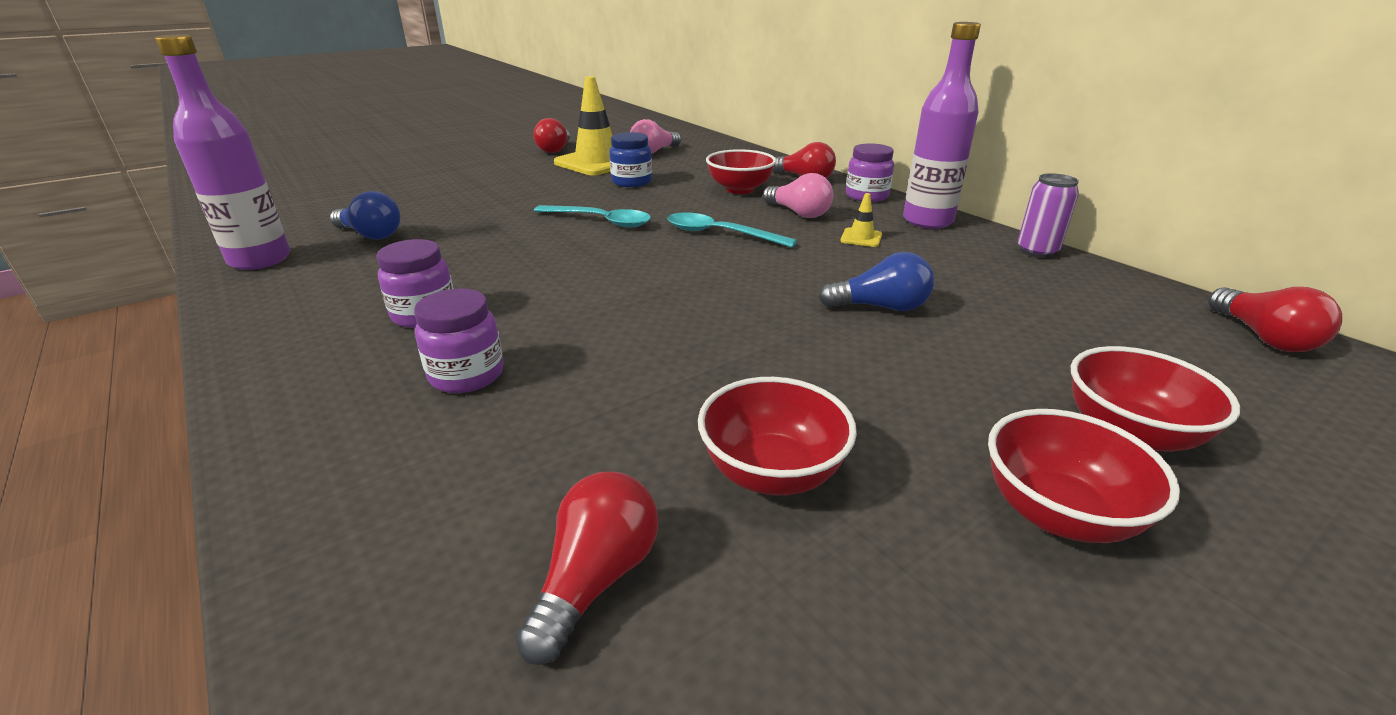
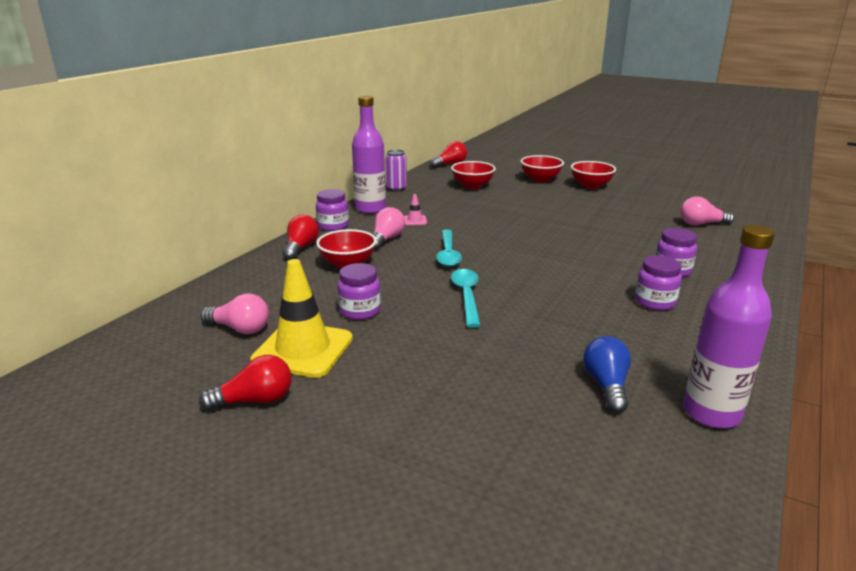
camera: 115 degrees left, 5 degrees down
(595, 579) = (701, 224): red light bulb -> pink light bulb
(631, 182) = (360, 311): blue jar -> purple jar
(772, 472) = (629, 213): red bowl -> red bowl (472, 186)
(861, 238) = (415, 220): yellow traffic cone -> pink traffic cone
(880, 307) = (497, 210): blue light bulb -> none

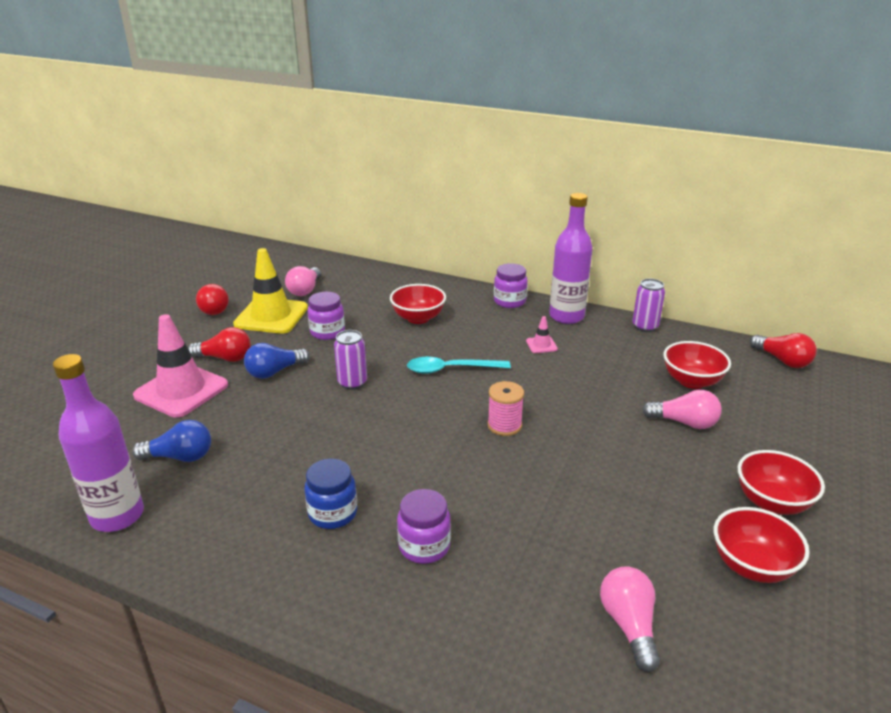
camera: 85 degrees right, 5 degrees up
(301, 248) = (451, 293): red light bulb -> red light bulb (225, 358)
(386, 239) = (482, 332): pink light bulb -> pink light bulb (684, 422)
(441, 339) = (274, 372): none -> blue light bulb
(466, 296) = (352, 383): turquoise spoon -> purple can
(477, 402) = (181, 390): none -> pink traffic cone
(529, 240) = (504, 425): none -> pink spool
(540, 179) = (769, 445): red bowl -> red bowl (751, 566)
(655, 302) = (333, 513): purple jar -> blue jar

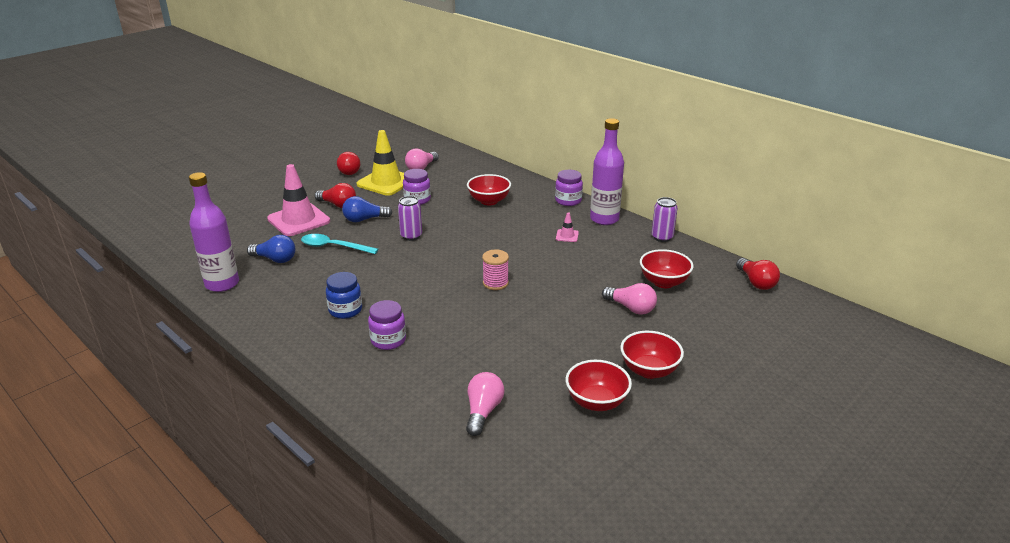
camera: 20 degrees right, 0 degrees up
(451, 369) = (486, 240): turquoise spoon -> turquoise spoon (334, 247)

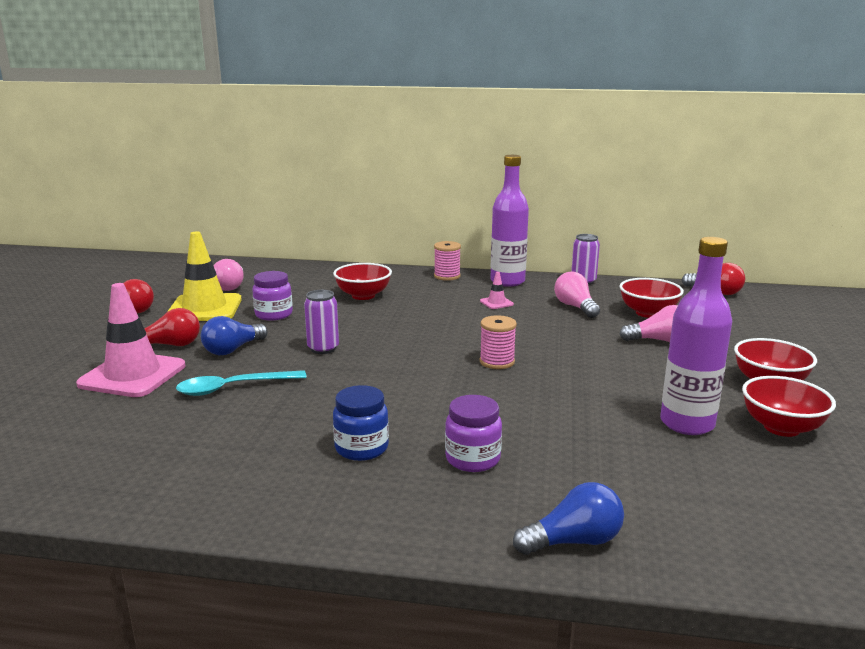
camera: 35 degrees left, 10 degrees down
(222, 284) = (111, 485): purple bottle -> purple bottle (687, 424)
(275, 259) = (161, 427): blue light bulb -> blue light bulb (573, 541)
(483, 411) = (704, 485): pink light bulb -> pink light bulb (575, 307)
(568, 201) = (447, 276): purple jar -> pink spool

